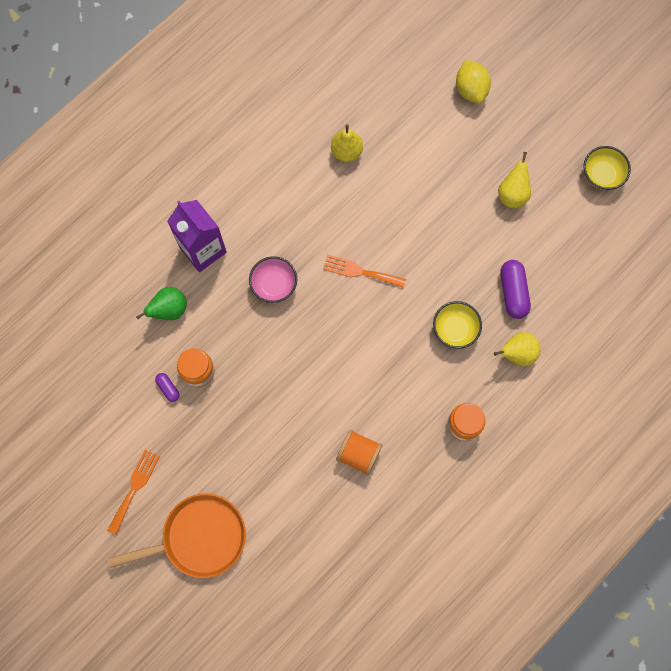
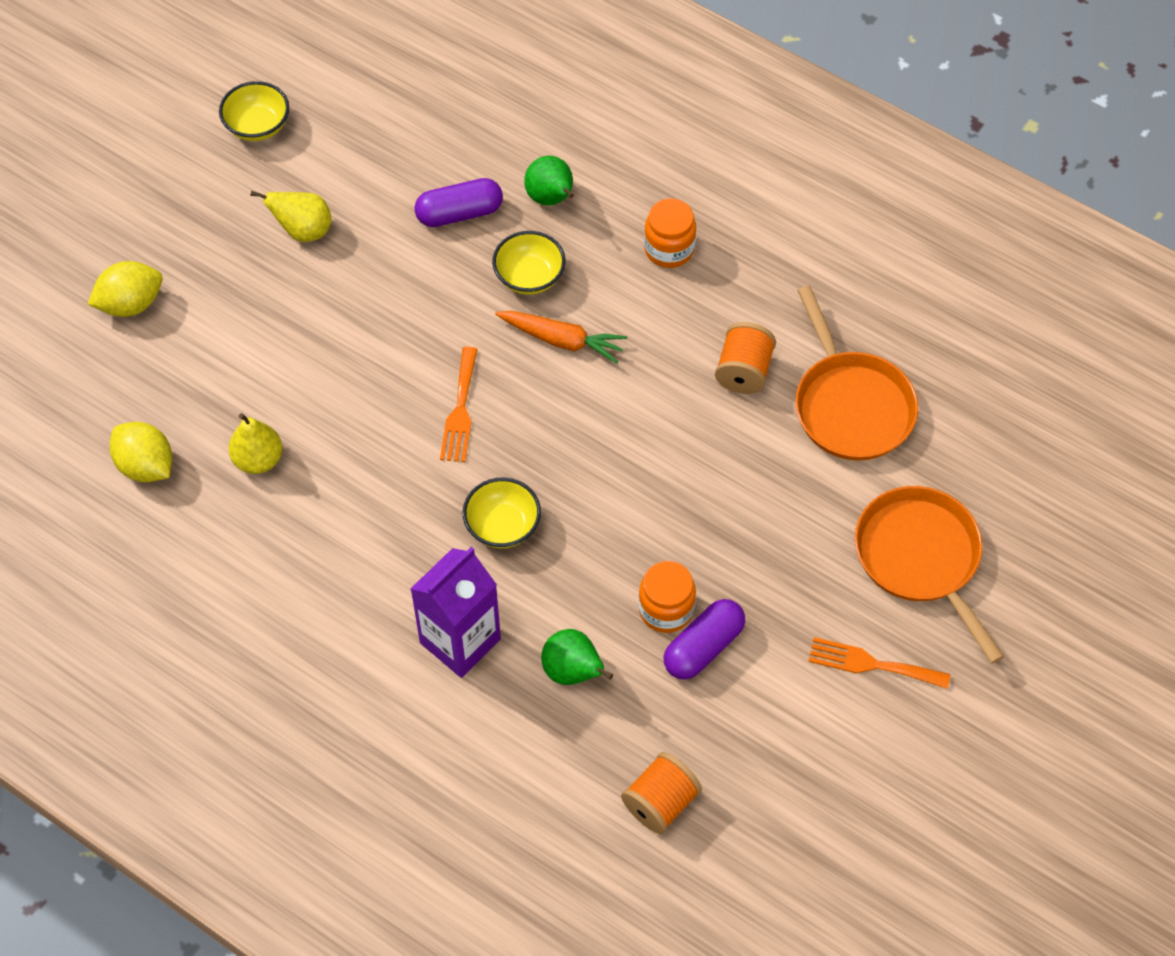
camera: 100 degrees left, 15 degrees down
(77, 344) = (660, 802): none -> orange spool
(168, 388) = (703, 647): purple capsule -> purple capsule, size x1.87
(274, 285) = (502, 526): pink bowl -> yellow bowl
(320, 519) = (850, 405): none -> orange pan
(353, 90) = (146, 466): none -> yellow lemon
(402, 342) = (562, 340): none -> orange carrot
(517, 353) = (551, 198): yellow pear -> green pear

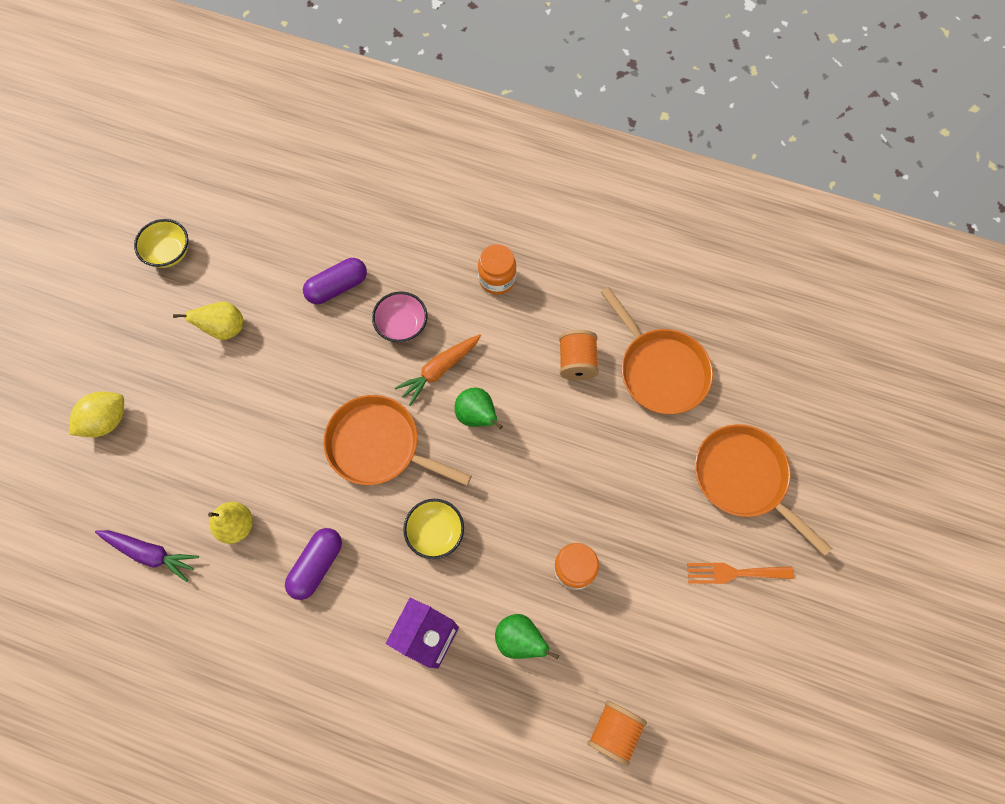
camera: 15 degrees left, 10 degrees up
(146, 466) = (150, 553): yellow lemon -> purple carrot
(460, 410) = (379, 446): orange fork -> orange pan
(529, 277) = (402, 325): yellow bowl -> pink bowl
(551, 198) = (401, 259): green pear -> green pear (477, 416)
(562, 340) = (439, 370): orange carrot -> orange carrot turned 135 degrees clockwise
(703, 647) = (609, 592): purple capsule -> purple capsule (317, 565)

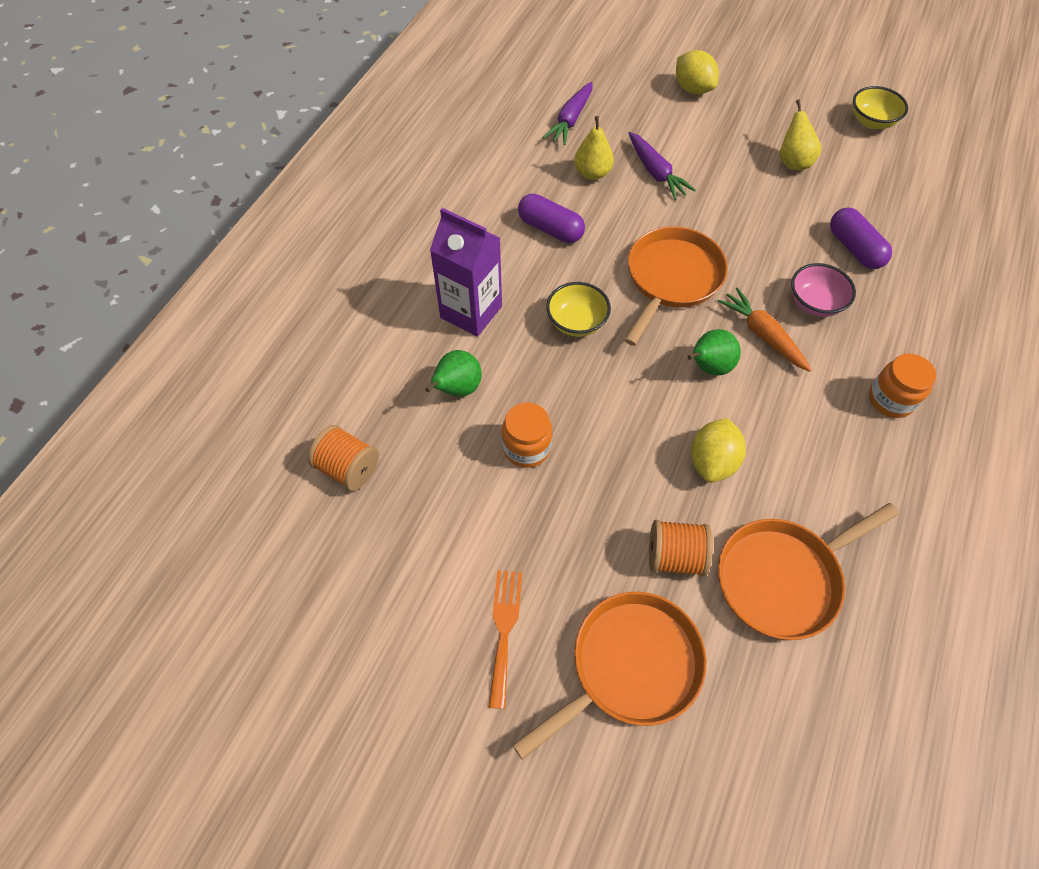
camera: 95 degrees right, 10 degrees down
(236, 460) = (656, 172): none -> purple carrot
(569, 416) = (712, 461): none -> yellow lemon
(576, 362) = (785, 477): orange spool -> orange spool (675, 556)

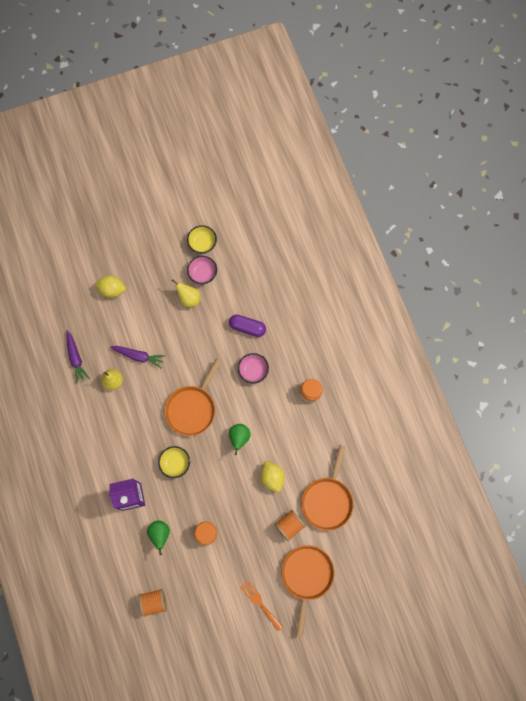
camera: 45 degrees left, 15 degrees up
(550, 229) = (123, 427): purple capsule -> none
(671, 279) = (192, 408): orange pan -> orange pan turned 135 degrees counterclockwise
(762, 335) = (246, 404): orange carrot -> none
(841, 150) = (203, 273): none -> pink bowl

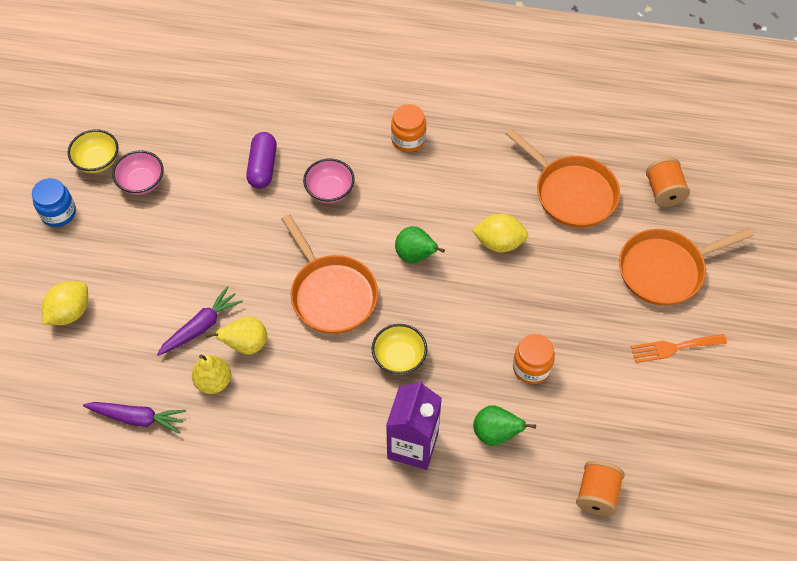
camera: 60 degrees left, 15 degrees down
(162, 246) = (58, 213): none -> blue jar
(189, 298) = (165, 217): yellow pear -> yellow pear (246, 344)
(247, 327) = (262, 167): purple capsule -> purple capsule turned 45 degrees counterclockwise
(289, 525) = (581, 255): orange spool -> orange spool (664, 192)
(306, 576) = (665, 270): orange pan -> orange pan turned 60 degrees counterclockwise

